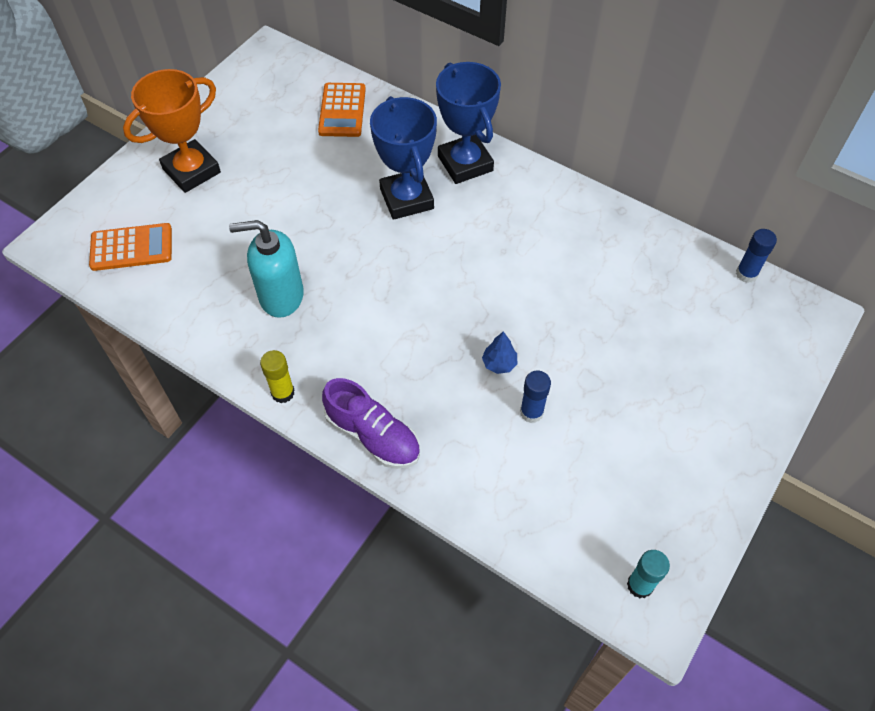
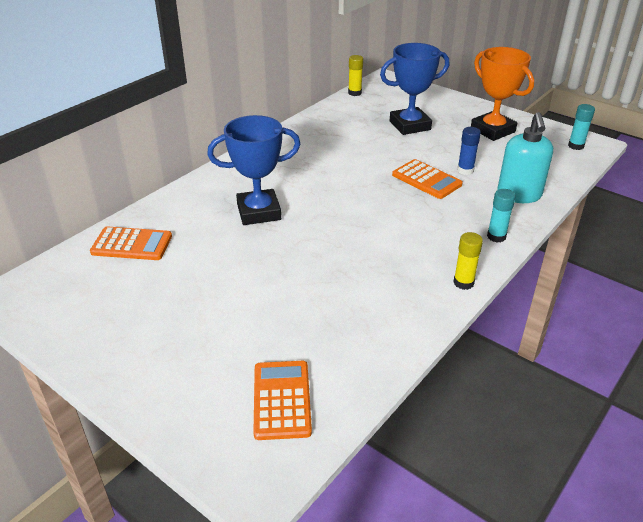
camera: 85 degrees left, 20 degrees down
(191, 171) = (176, 353): orange trophy -> orange trophy (492, 130)
(281, 296) = (359, 284): turquoise soap dispenser -> turquoise soap dispenser (519, 195)
(373, 435) = (496, 236): purple shoe -> turquoise glue stick
(465, 163) = (227, 182): blue trophy -> blue trophy (410, 125)
(499, 364) = (426, 180): blue tree -> orange calculator
(746, 274) = (354, 93): blue glue stick -> yellow glue stick

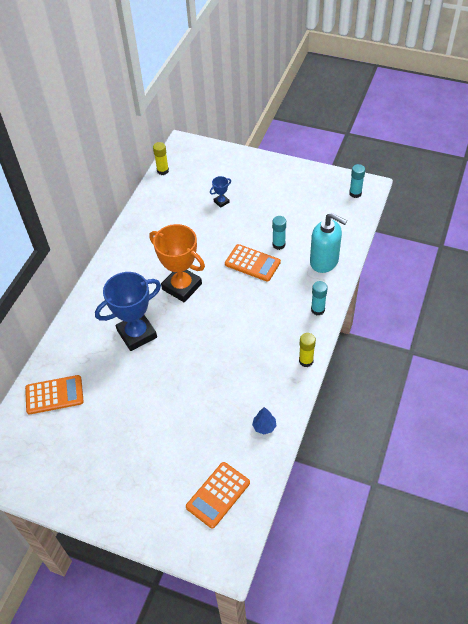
camera: 15 degrees left, 15 degrees up
(281, 400) = (218, 495): orange calculator -> orange calculator turned 120 degrees counterclockwise
(380, 338) = (264, 426): none -> blue tree
(410, 125) = (221, 202): blue trophy -> blue trophy, size x0.43
(465, 170) = (279, 244): blue glue stick -> turquoise glue stick
(492, 130) = (288, 191): orange trophy -> orange trophy (182, 286)
(519, 195) = (324, 261): turquoise soap dispenser -> turquoise soap dispenser turned 45 degrees counterclockwise

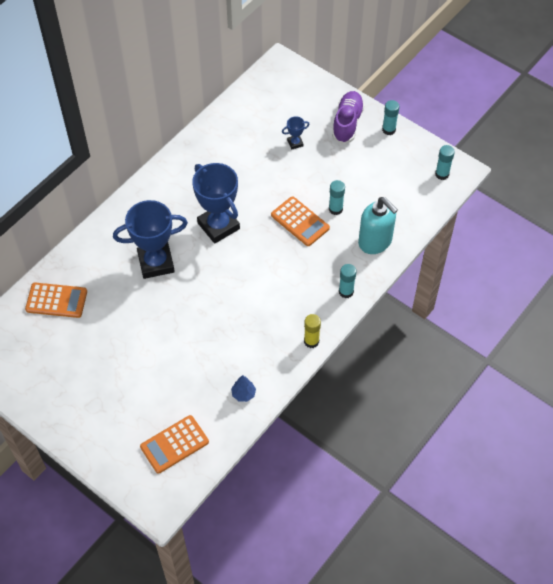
camera: 15 degrees right, 5 degrees up
(163, 171) = (247, 89): yellow glue stick -> none
(182, 286) = (218, 226): orange trophy -> blue trophy
(259, 175) = (347, 123): none -> purple shoe
(295, 171) = (388, 130): none -> turquoise glue stick

